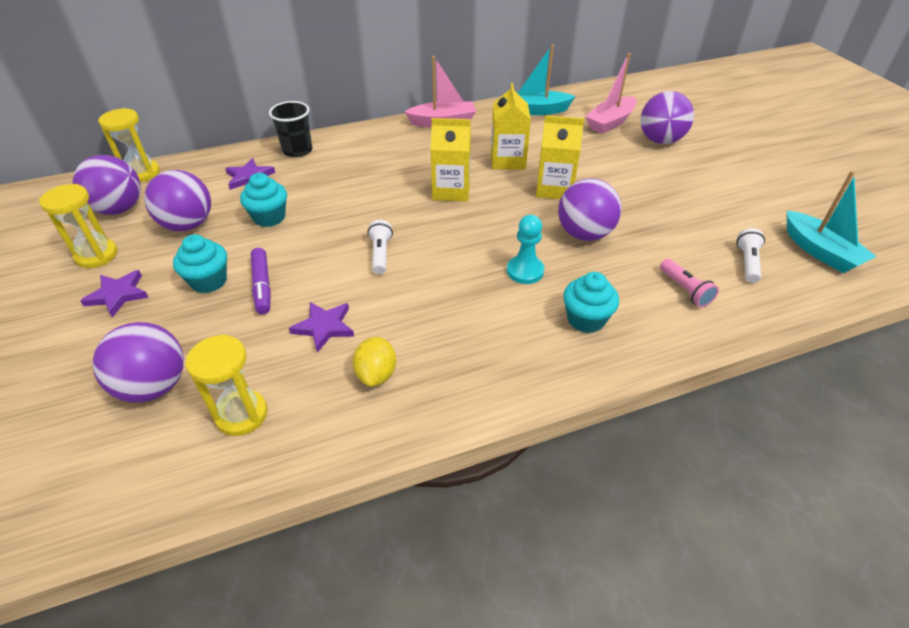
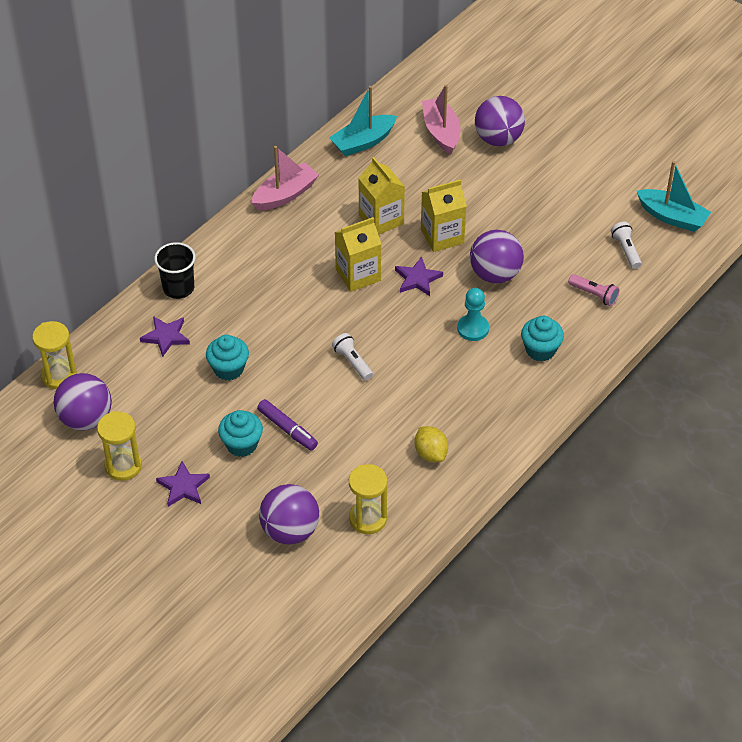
camera: 30 degrees left, 5 degrees up
(188, 225) = (166, 406): purple ball -> none
(324, 327) = (365, 438): purple star -> purple star (417, 279)
(610, 122) = (441, 132): pink boat -> pink boat turned 150 degrees clockwise

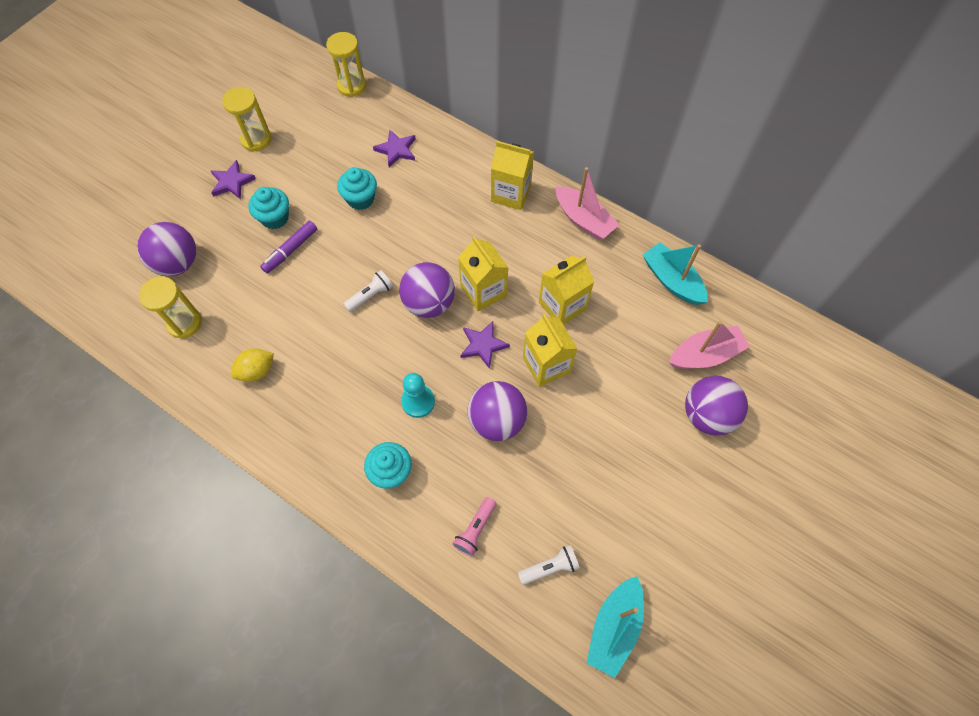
camera: 85 degrees right, 15 degrees up
(86, 419) = (306, 109): purple ball -> purple ball (429, 303)
(178, 288) = (454, 151): black cup -> none
(243, 246) = (511, 193): none -> yellow carton

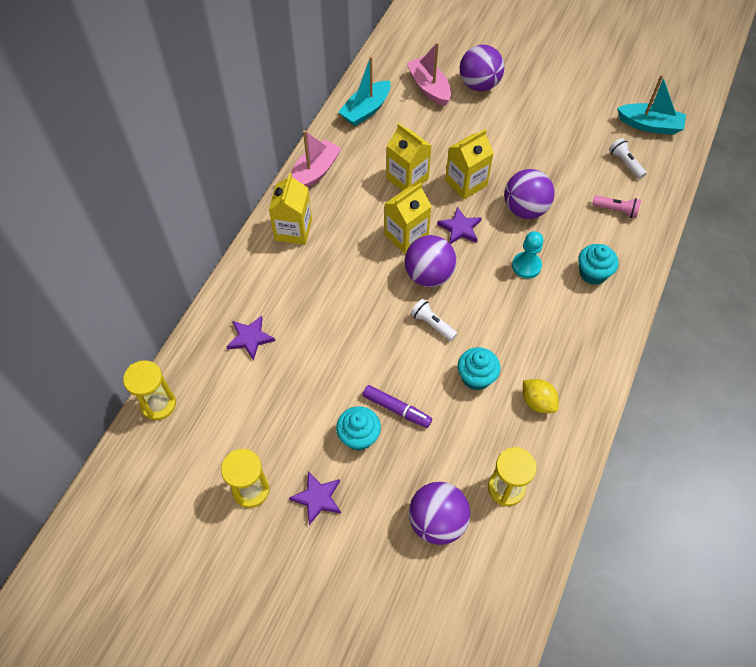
camera: 100 degrees left, 5 degrees down
(360, 199) = (320, 358): turquoise cupcake -> turquoise cupcake (476, 377)

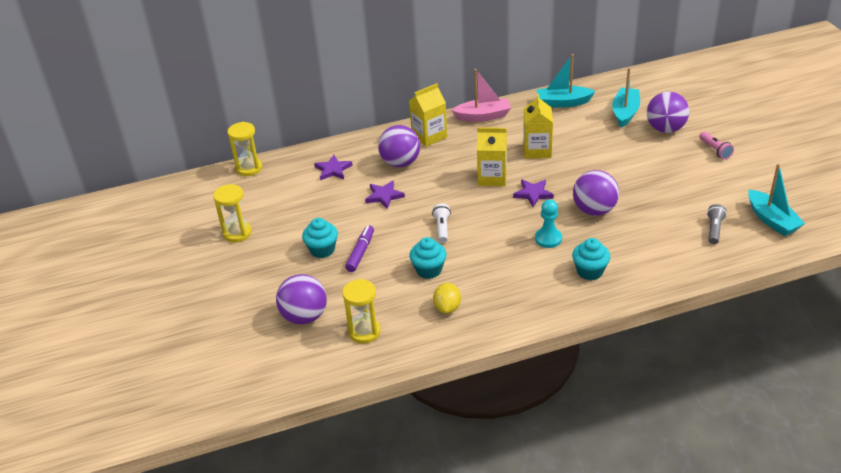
camera: 50 degrees right, 20 degrees down
(317, 498) = (262, 260): purple star -> purple star (384, 196)
(396, 409) = (360, 252): purple marker -> purple marker turned 150 degrees counterclockwise
(429, 88) = (625, 113): pink boat -> turquoise boat
(429, 275) = (476, 204): purple ball -> purple ball (400, 163)
(466, 183) = (573, 174): yellow carton -> none
(616, 210) = (663, 250): pink flashlight -> pink flashlight (715, 150)
(625, 163) = (714, 229): white flashlight -> grey flashlight

